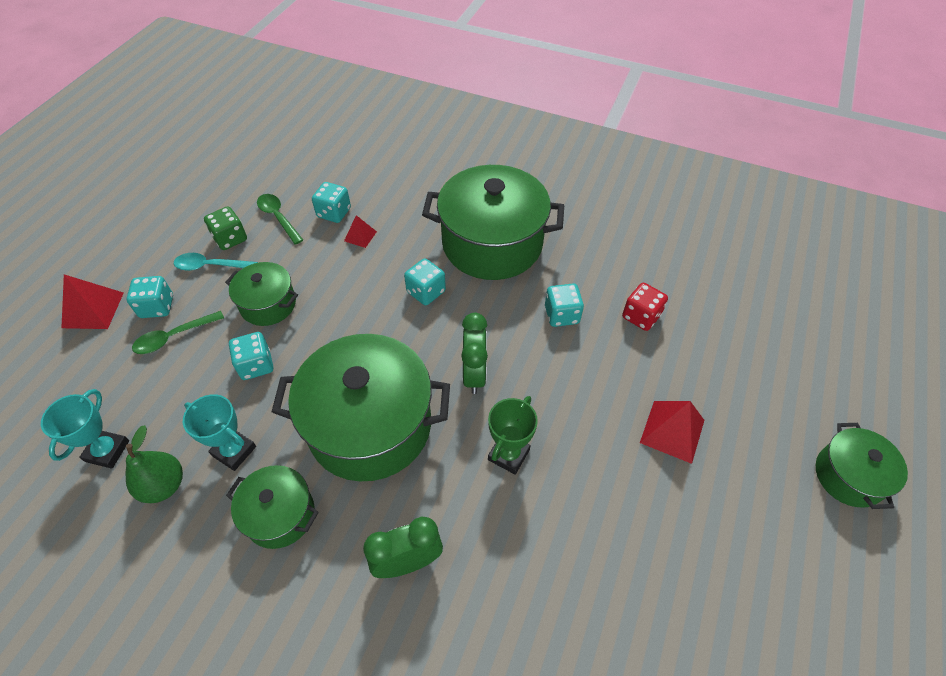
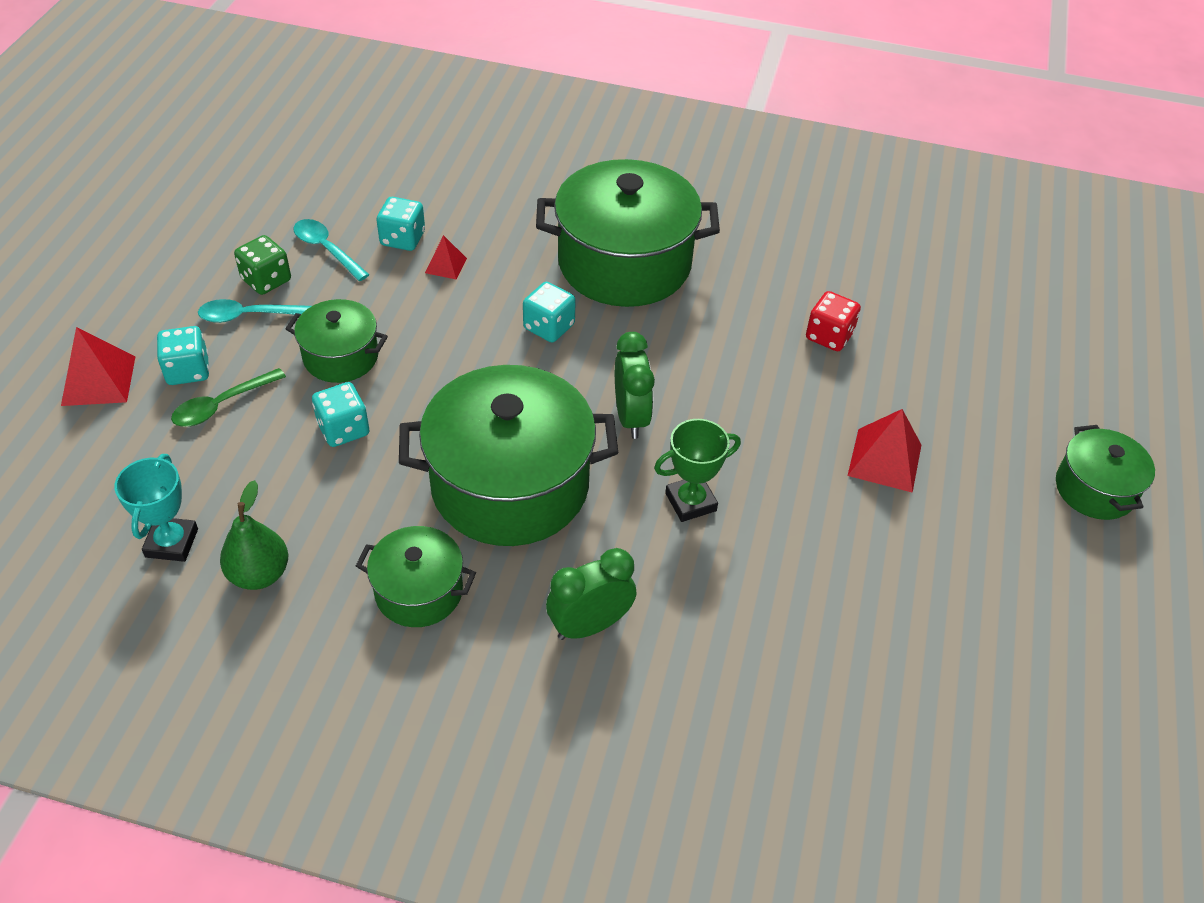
camera: 10 degrees left, 5 degrees down
(234, 451) = (341, 528): turquoise trophy -> none
(278, 218) = (327, 249): green spoon -> turquoise spoon
(508, 454) = (690, 502): green trophy -> green trophy turned 45 degrees clockwise
(561, 315) = (729, 341): turquoise dice -> none

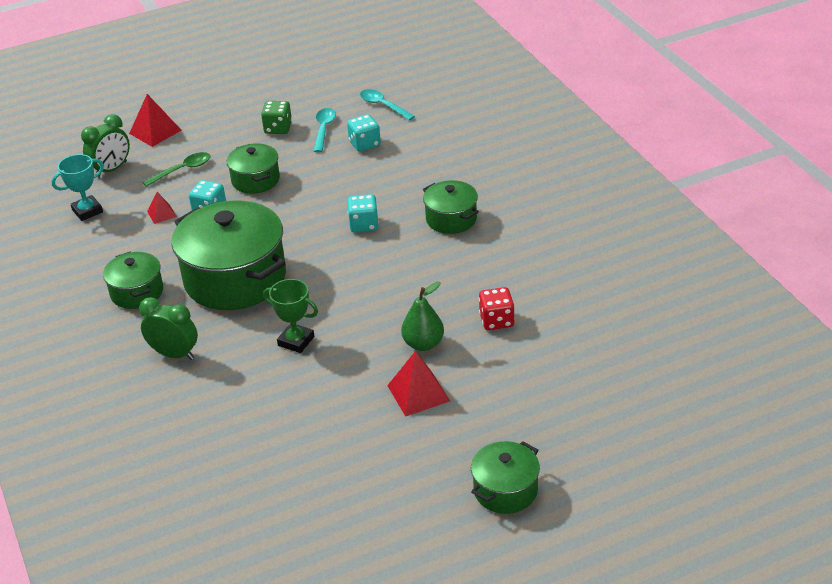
camera: 55 degrees right, 10 degrees down
(188, 370) = (191, 148): turquoise dice -> none
(222, 405) = (182, 170): green spoon -> green spoon turned 135 degrees clockwise
(249, 316) = (247, 140): turquoise spoon -> turquoise spoon (383, 106)
(259, 574) = (96, 244): green pear -> green pear (423, 344)
(446, 265) = (364, 168): red pyramid -> red pyramid (161, 214)
(624, 263) = (451, 219): green pot -> green pot, size x0.52
(631, 417) = (332, 288): green clock -> green clock (111, 169)

